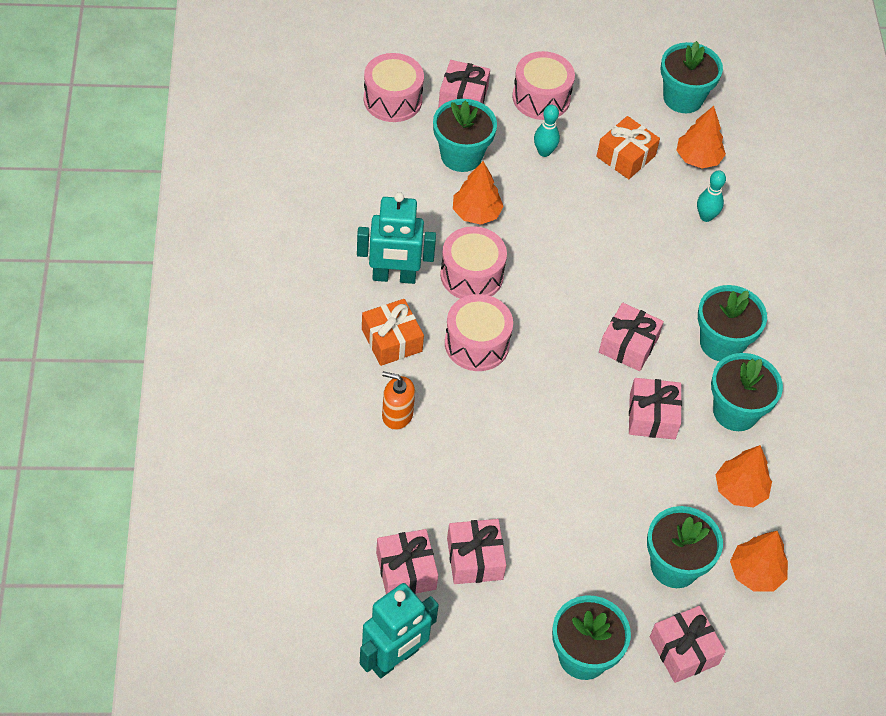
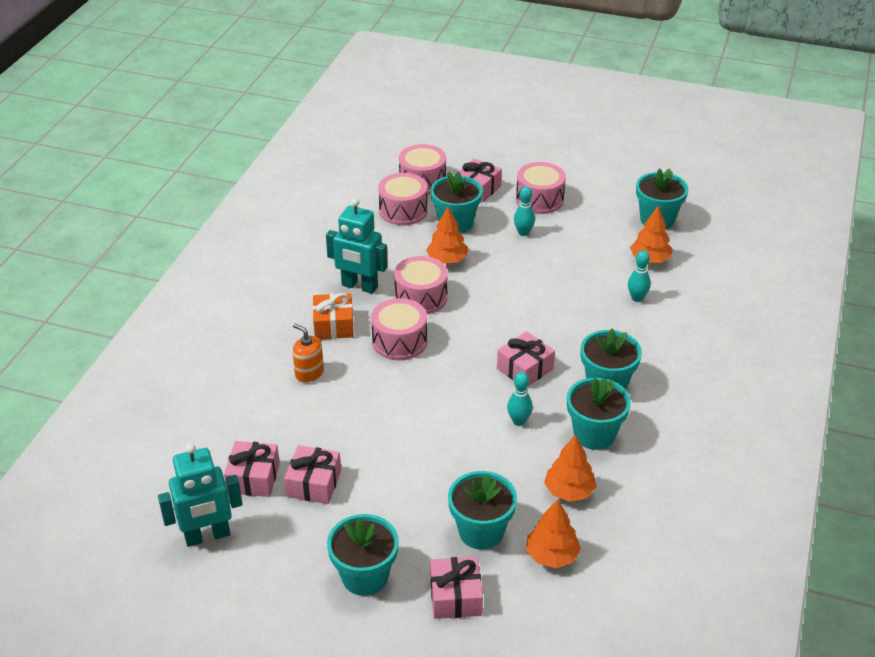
camera: 25 degrees right, 15 degrees down
(391, 151) = (403, 211): none -> pink drum
(626, 156) = (589, 247): orange gift -> none
(652, 416) = (519, 421): pink gift -> turquoise bowling pin

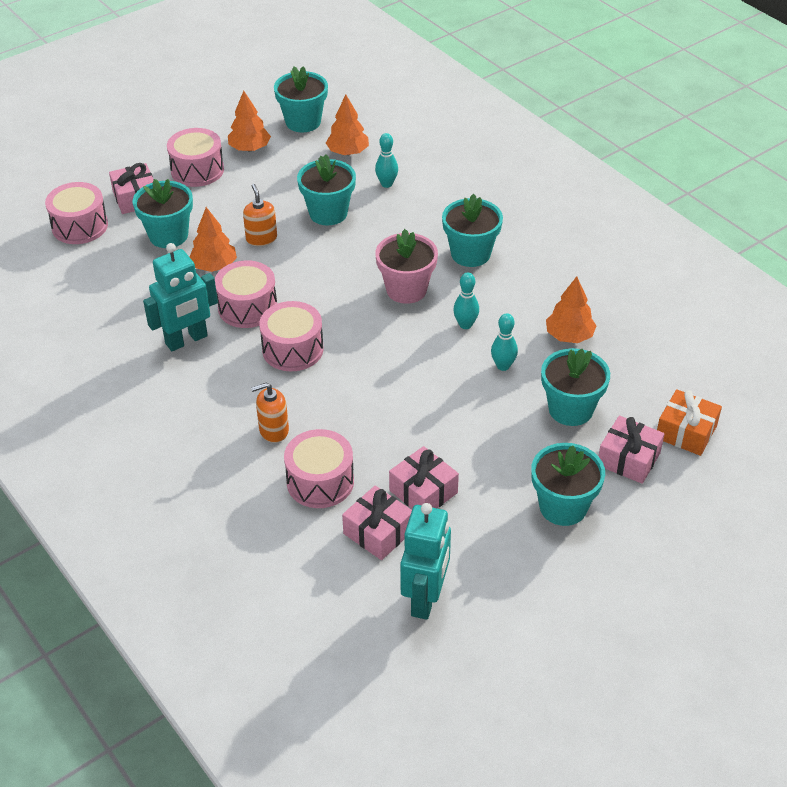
camera: 55 degrees left, 5 degrees up
(334, 325) = (223, 383): orange gift -> orange gift (686, 432)
(403, 211) = (109, 259): pink drum -> pink drum (320, 481)
(501, 267) = (261, 238): none -> orange soap dispenser
(523, 233) = (231, 202): turquoise bowling pin -> turquoise bowling pin (503, 366)
(525, 369) = (406, 290): pink gift -> pink flower pot
(551, 555) = (629, 381): orange tree -> orange tree (249, 148)
(594, 434) = (520, 290): turquoise flower pot -> turquoise flower pot (328, 213)

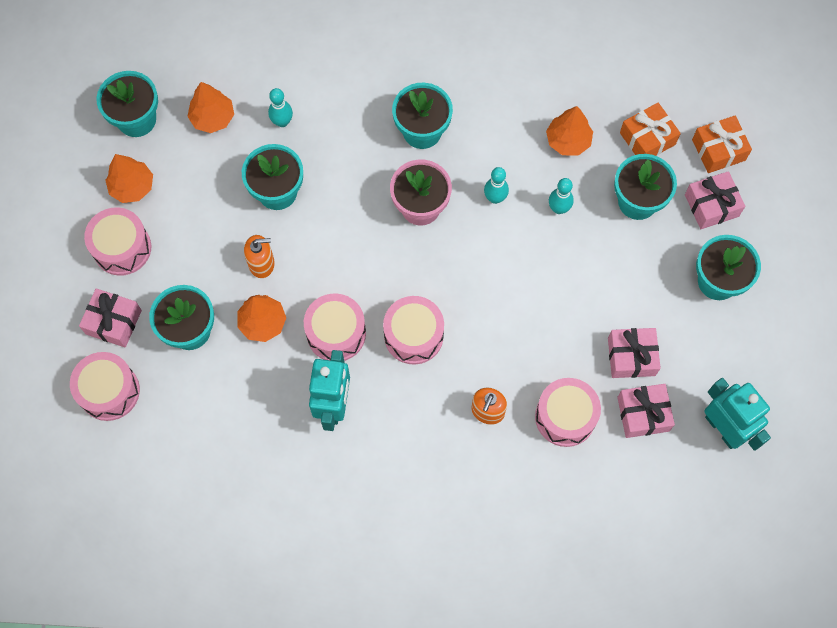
camera: 50 degrees left, 25 degrees up
(261, 238) = (261, 263): orange soap dispenser -> orange soap dispenser turned 150 degrees clockwise
(635, 381) = (647, 138): none -> orange gift

